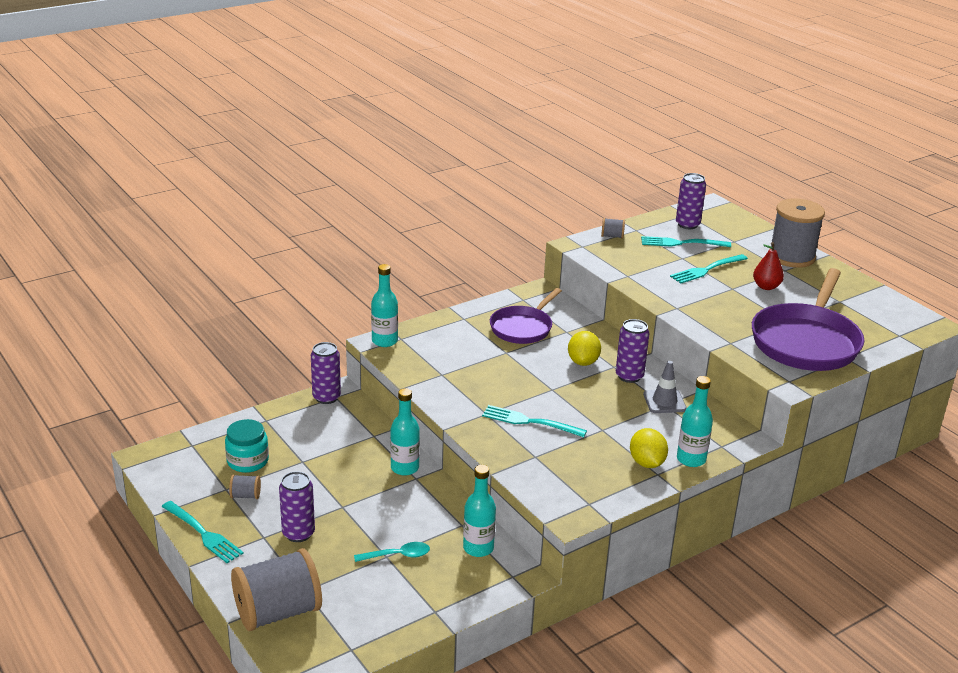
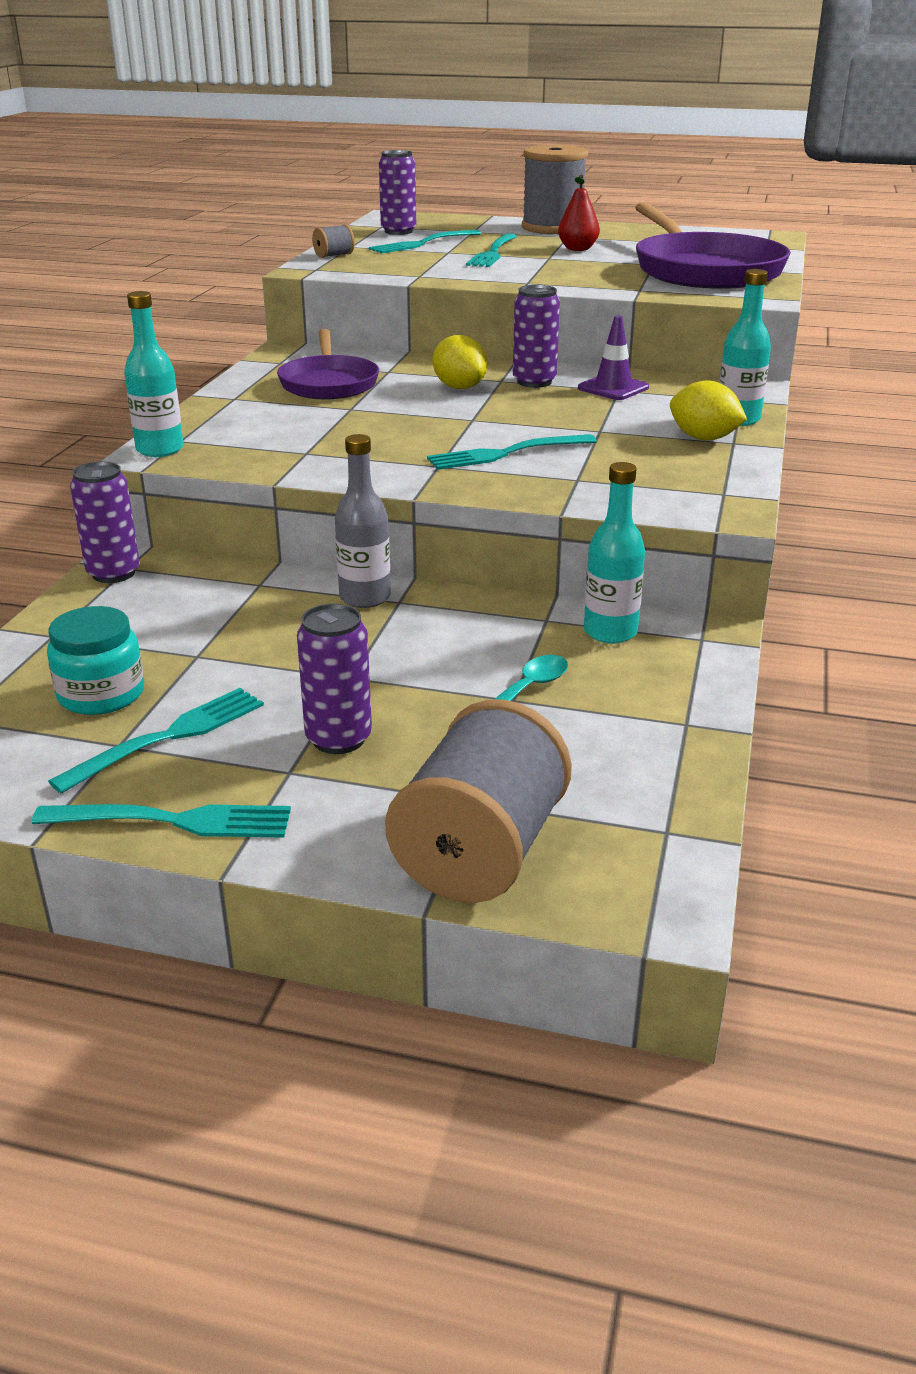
camera: 40 degrees left, 0 degrees up
(245, 496) = (169, 737): grey spool -> turquoise fork
(404, 468) = (365, 598): turquoise bottle -> grey bottle
(664, 401) = (613, 388): grey traffic cone -> purple traffic cone

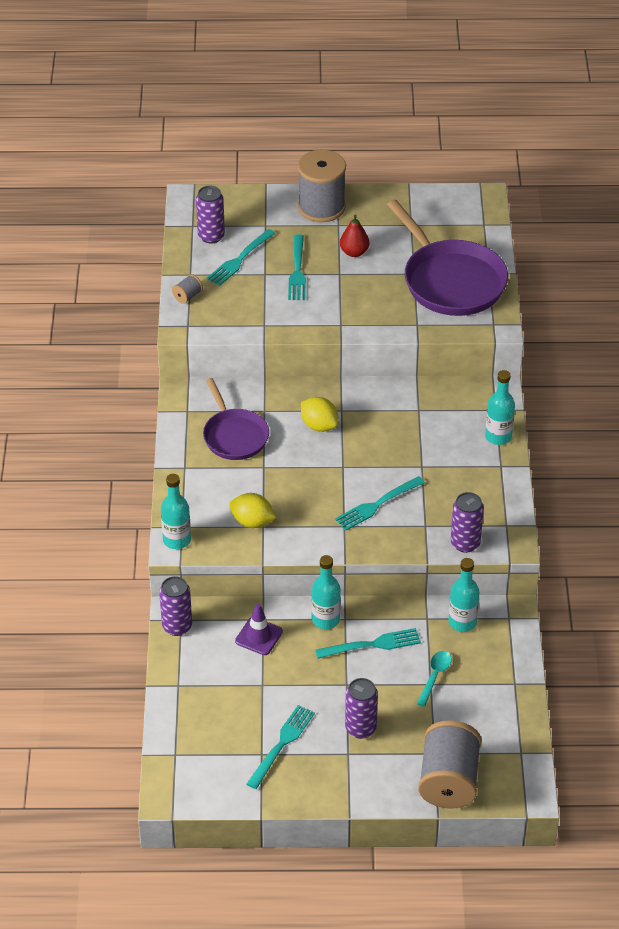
camera: 15 degrees left, 15 degrees up
(101, 694) = (232, 723): turquoise jar -> none
(175, 821) = (314, 793): turquoise fork -> turquoise fork (372, 644)
(365, 598) = (325, 619): grey bottle -> turquoise bottle
(534, 382) = (363, 409): purple can -> purple can (465, 543)
(613, 388) = (414, 408): purple traffic cone -> purple traffic cone (259, 636)
(703, 438) = (483, 464): yellow lemon -> yellow lemon (252, 522)

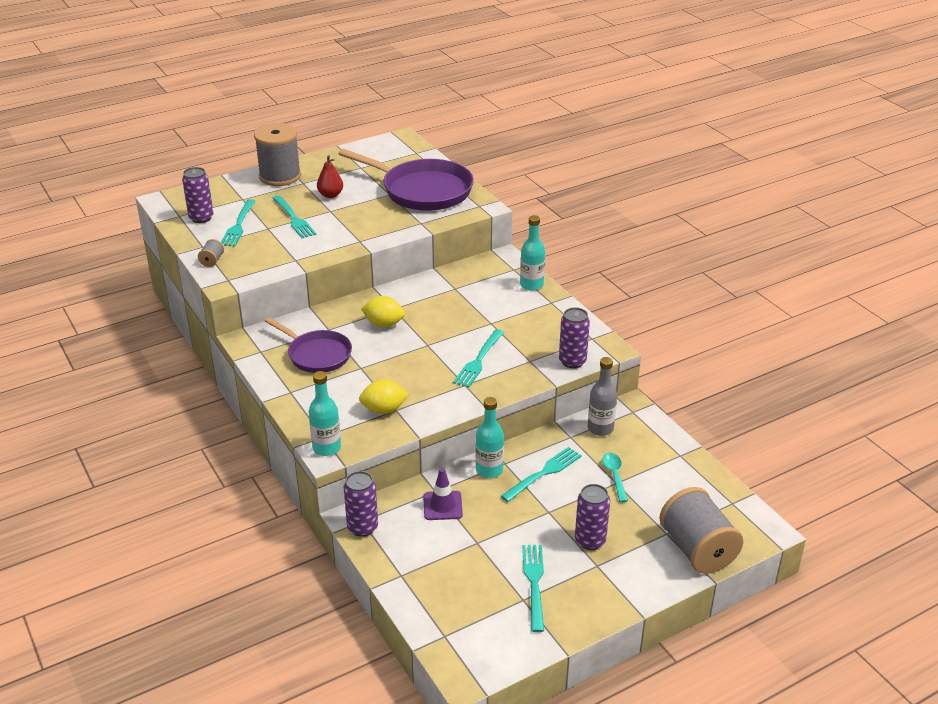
camera: 30 degrees left, 10 degrees down
(462, 622) = (600, 428): turquoise bottle -> grey bottle

